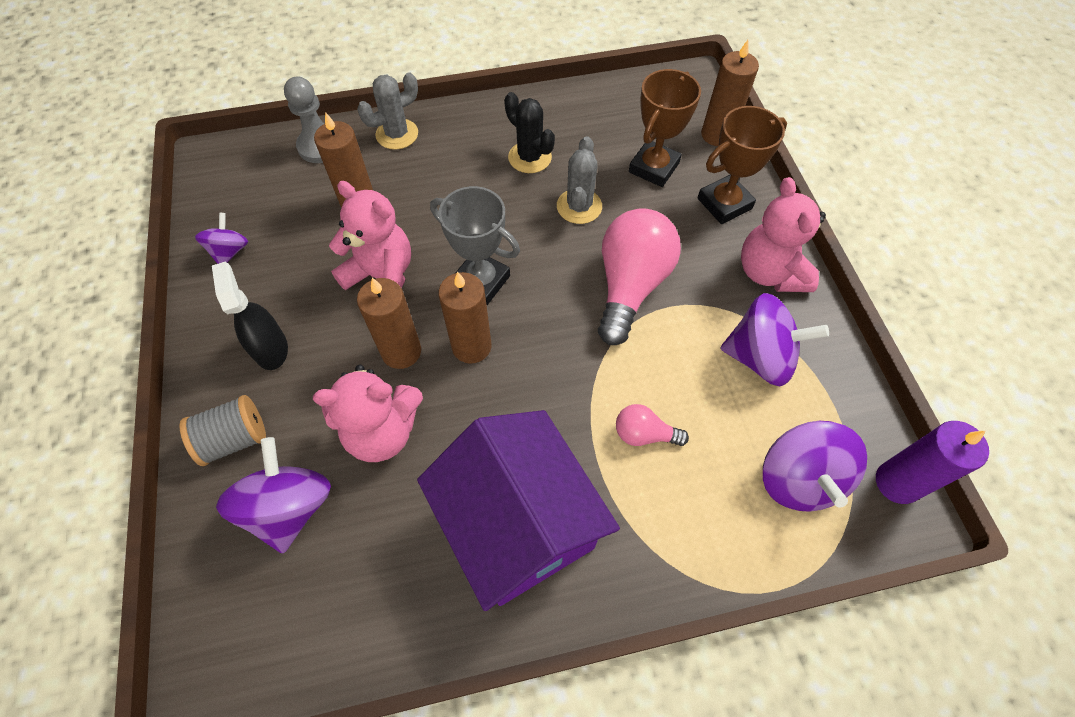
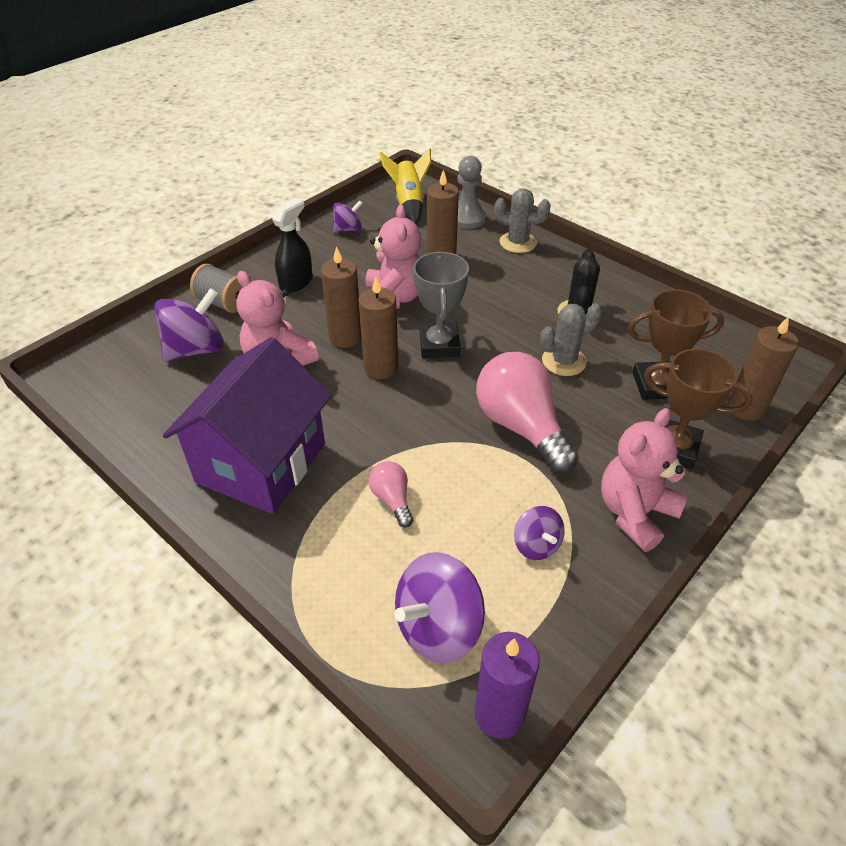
camera: 55 degrees right, 15 degrees down
(245, 176) = (409, 204): none -> yellow rocket
(630, 285) = (521, 426): pink light bulb -> pink light bulb turned 105 degrees counterclockwise
(760, 357) = (536, 545): purple spinning top -> purple spinning top, size x0.57

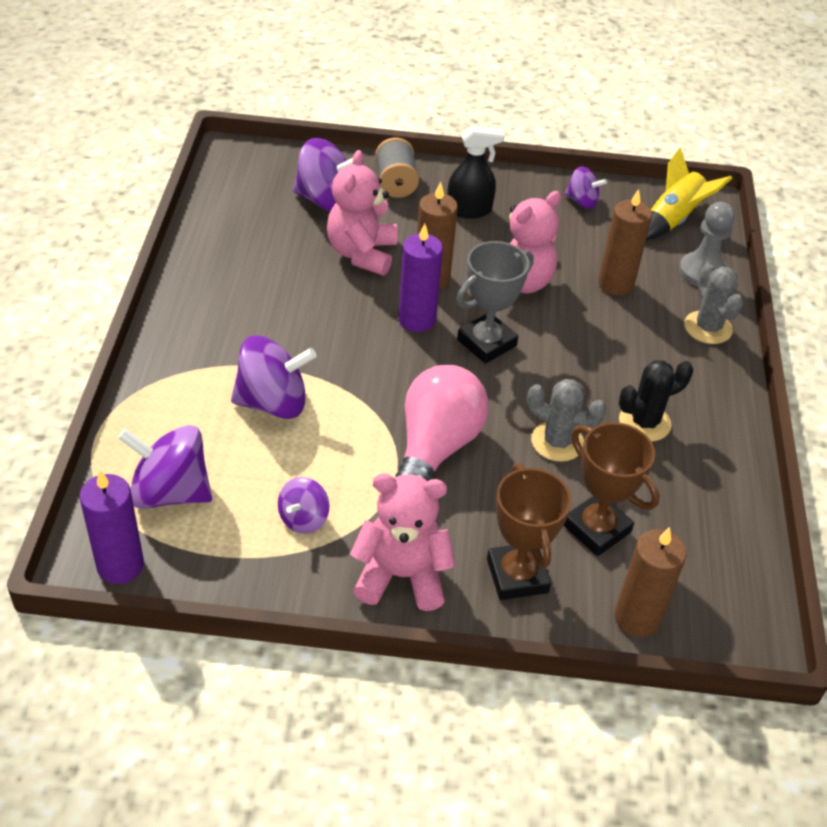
camera: 50 degrees right, 0 degrees up
(261, 463) = (242, 306): purple house -> none
(381, 368) = (417, 319): brown candle -> purple candle
(392, 499) = (273, 402): pink light bulb -> purple spinning top

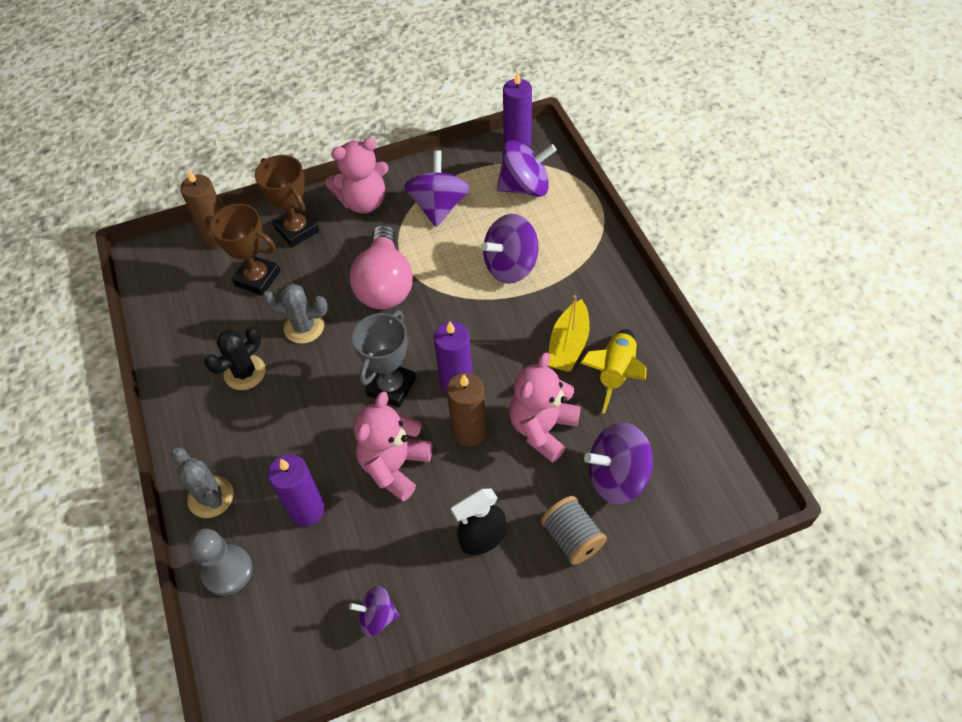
camera: 160 degrees right, 10 degrees up
(279, 303) = (568, 345): none -> yellow boat
(303, 519) = (438, 206): purple spinning top -> purple spinning top, size x1.76
(362, 253) = (542, 428): pink teddy bear -> pink teddy bear turned 135 degrees counterclockwise
(615, 284) = (307, 510): brown candle -> purple candle
(673, 220) = (272, 639): yellow rocket -> yellow rocket (615, 373)

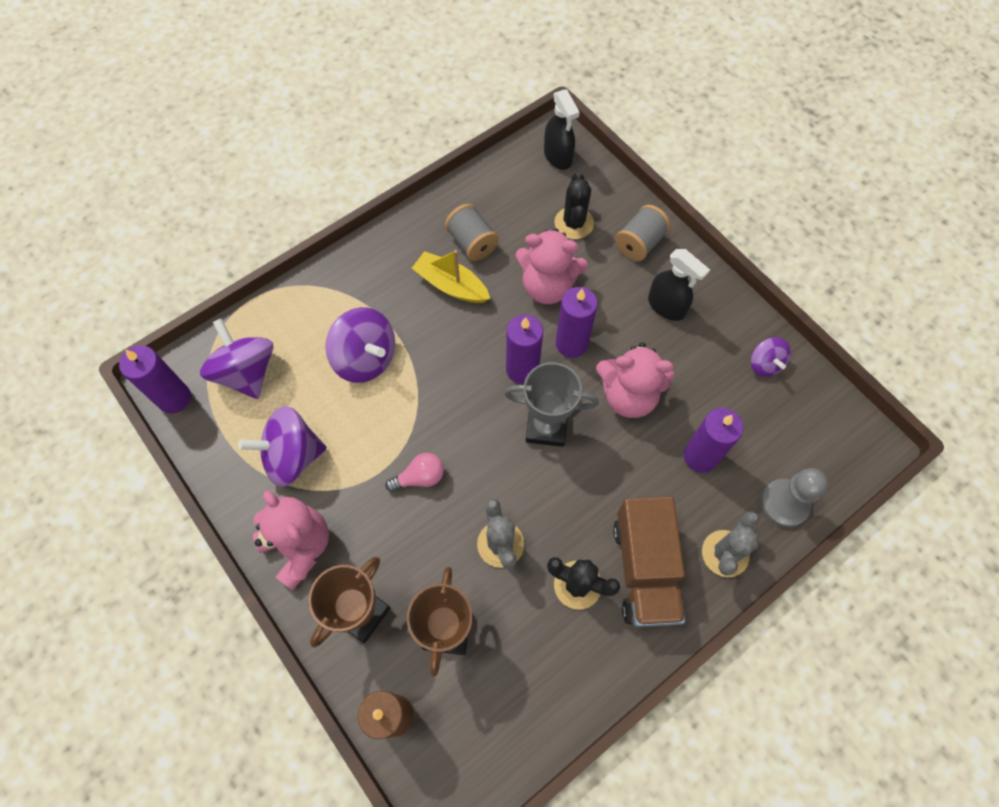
camera: 110 degrees left, 10 degrees up
(231, 426) = (644, 570): none -> brown truck
(385, 284) = (420, 477): pink light bulb -> pink light bulb, size x0.48
(469, 432) = (571, 343): brown candle -> purple candle
(568, 345) = (451, 285): yellow boat -> yellow boat turned 150 degrees counterclockwise
(615, 373) = (472, 242): yellow rocket -> grey spool
(617, 477) = (574, 223): purple spinning top -> black cactus
(717, 487) = (558, 156): none -> black spray bottle

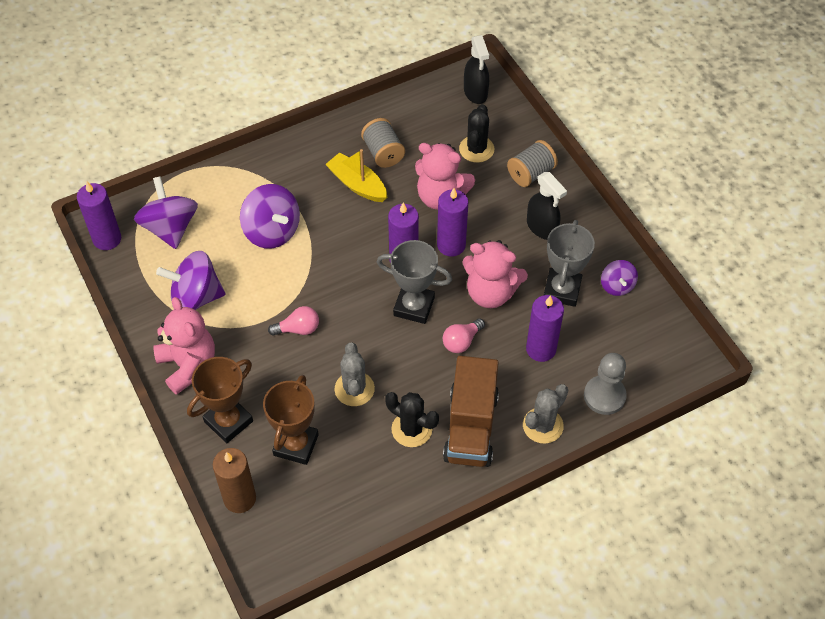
camera: 10 degrees right, 10 degrees down
(610, 462) = (461, 341): none -> pink light bulb
(706, 379) = (562, 290): none -> grey trophy

